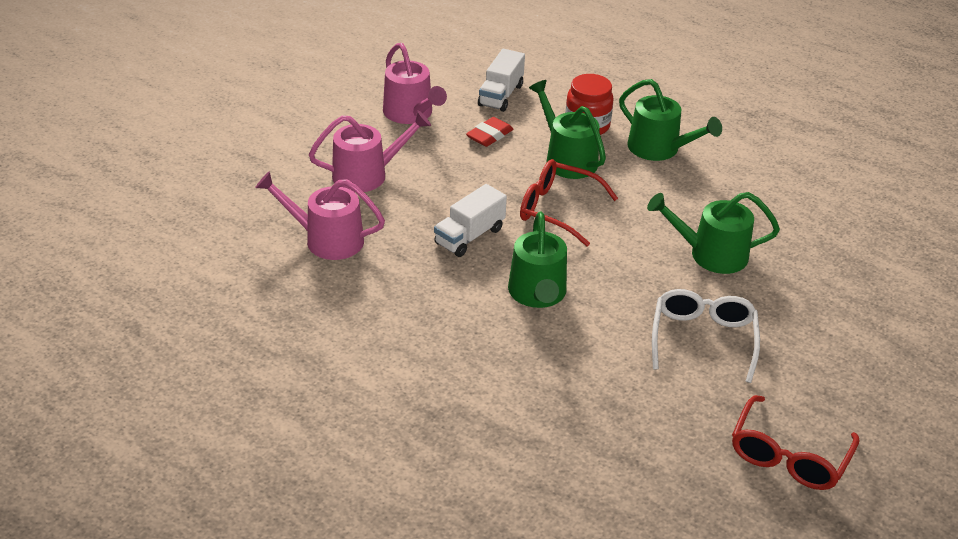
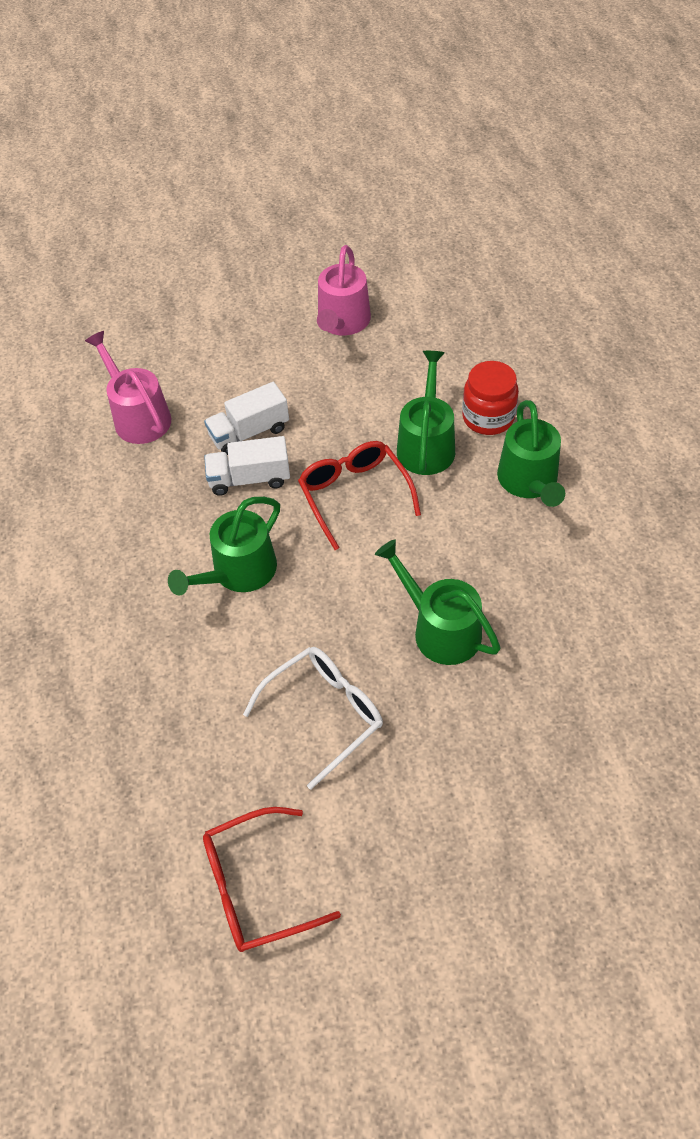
camera: 45 degrees right, 15 degrees up
(367, 175) = (237, 368): pink watering can -> none
(489, 135) = (384, 381): red eraser -> none
(501, 95) = (445, 342): white truck -> white truck (249, 432)

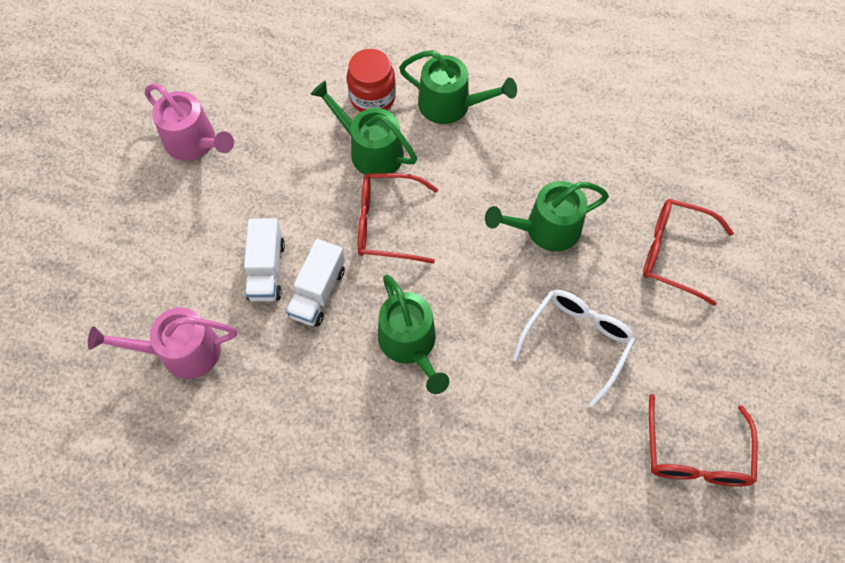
camera: 65 degrees left, 10 degrees up
(324, 714) = (576, 342): white glasses -> white glasses turned 45 degrees clockwise
(495, 768) = (675, 253): none -> red glasses

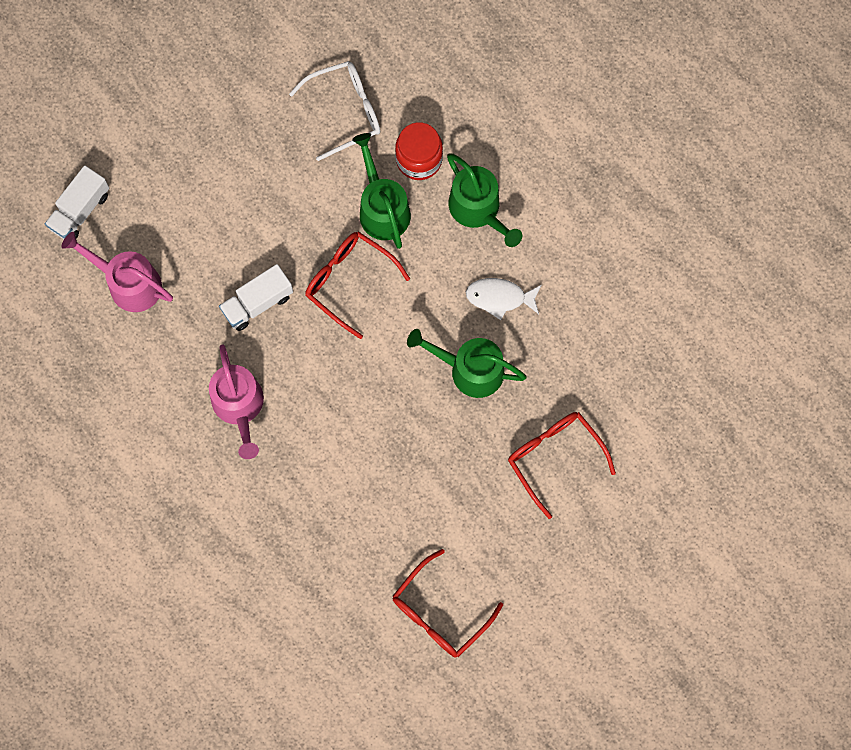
camera: 35 degrees right, 10 degrees up
(194, 142) = (248, 108): pink watering can -> pink watering can (239, 406)
(267, 270) = (232, 259): white truck -> white truck (80, 211)
(410, 344) = (297, 390): green watering can -> none
(523, 158) = (499, 297): none -> white fish
(576, 342) = (420, 474): white glasses -> white glasses (344, 112)

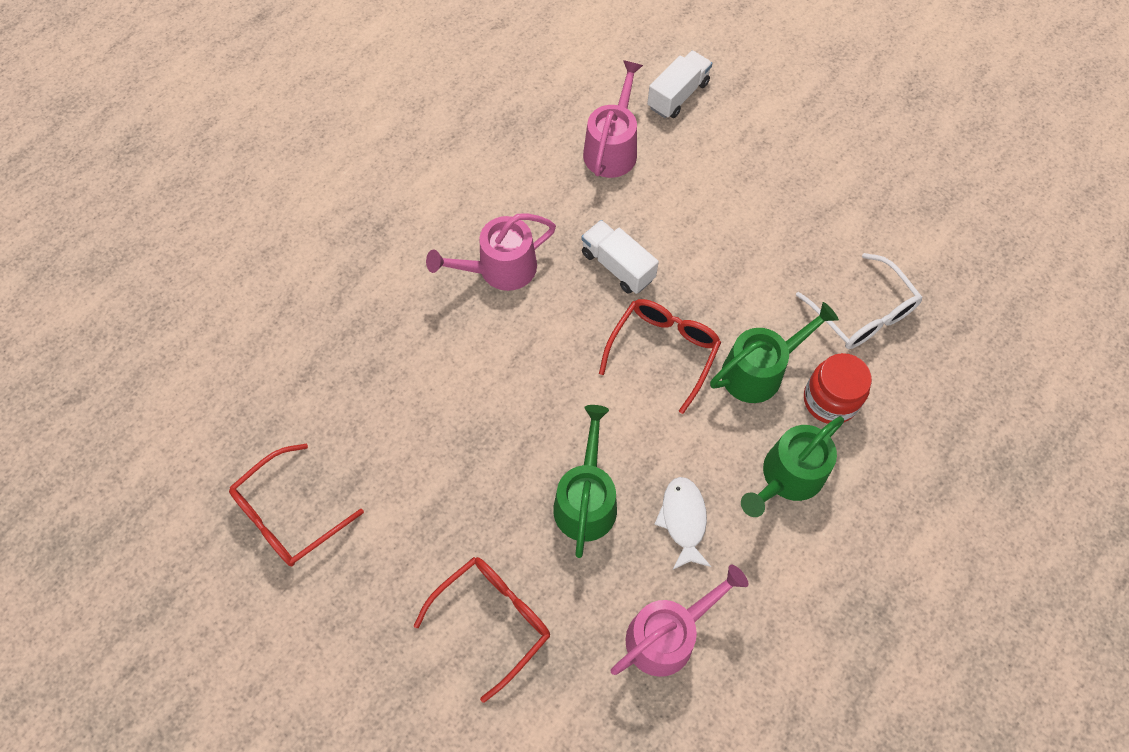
camera: 80 degrees right, 10 degrees down
(80, 211) = (678, 95): white truck -> white truck turned 105 degrees clockwise
(440, 612) = (289, 514): red glasses -> red glasses turned 75 degrees counterclockwise
(586, 329) = (667, 635): none -> pink watering can

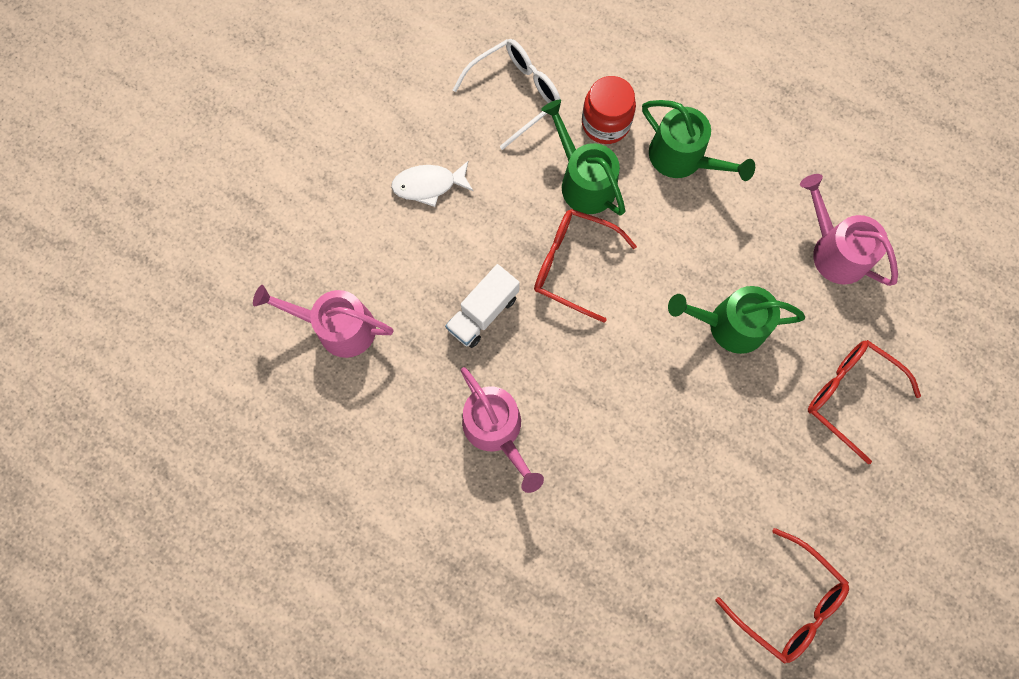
camera: 95 degrees left, 10 degrees up
(678, 95) = (265, 263): white truck -> none
(683, 520) = (734, 242): white fish -> white fish (428, 185)

